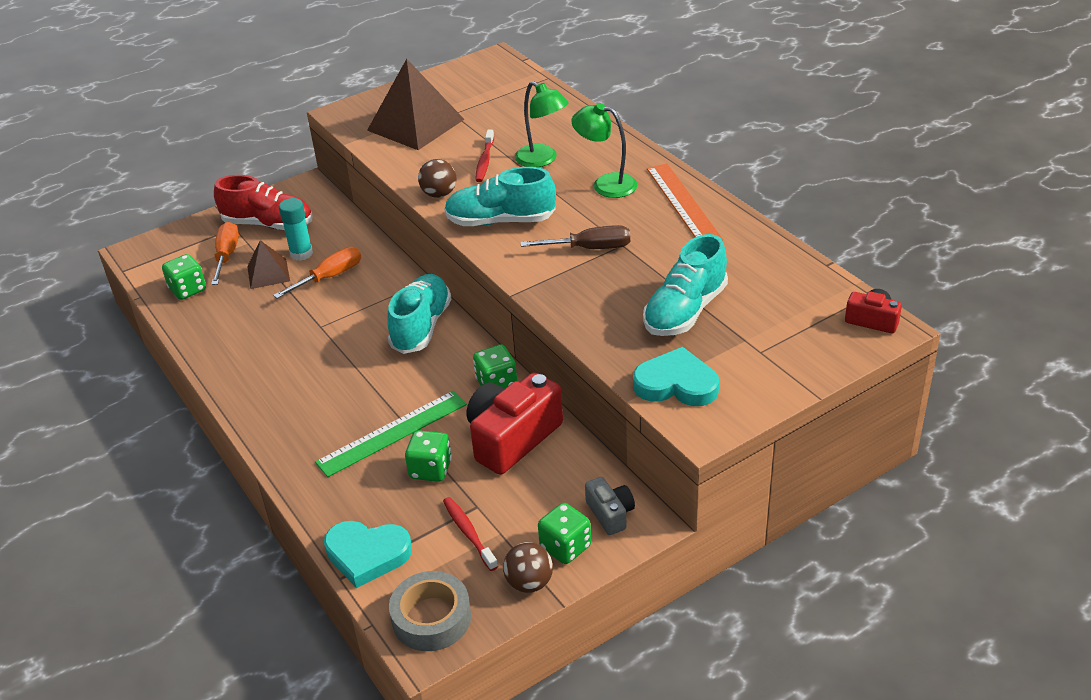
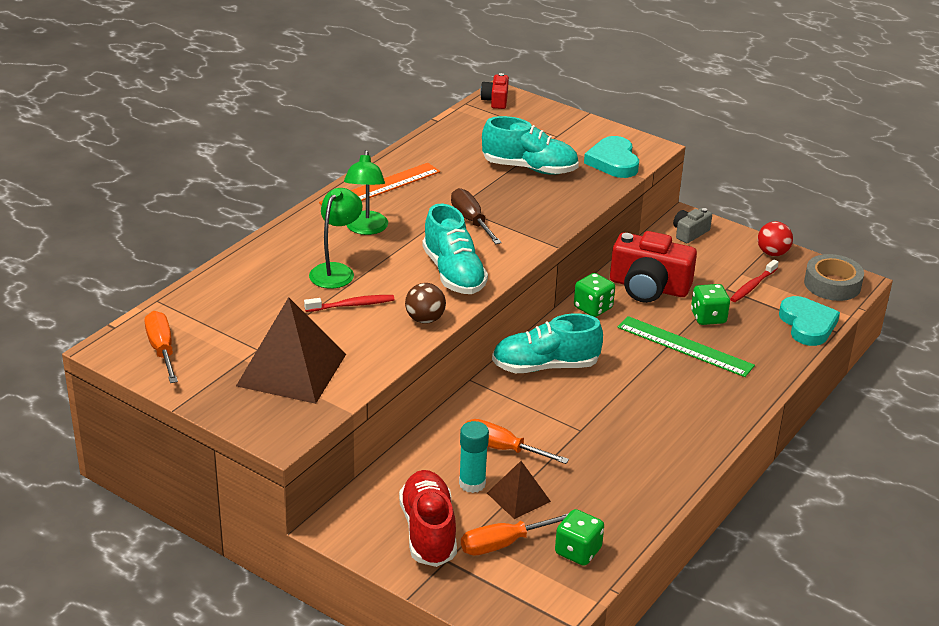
camera: 115 degrees left, 5 degrees down
(479, 76) = (162, 350): none -> orange screwdriver
(529, 583) = (772, 253): brown ball -> red ball
(565, 547) = (732, 245): green dice -> none

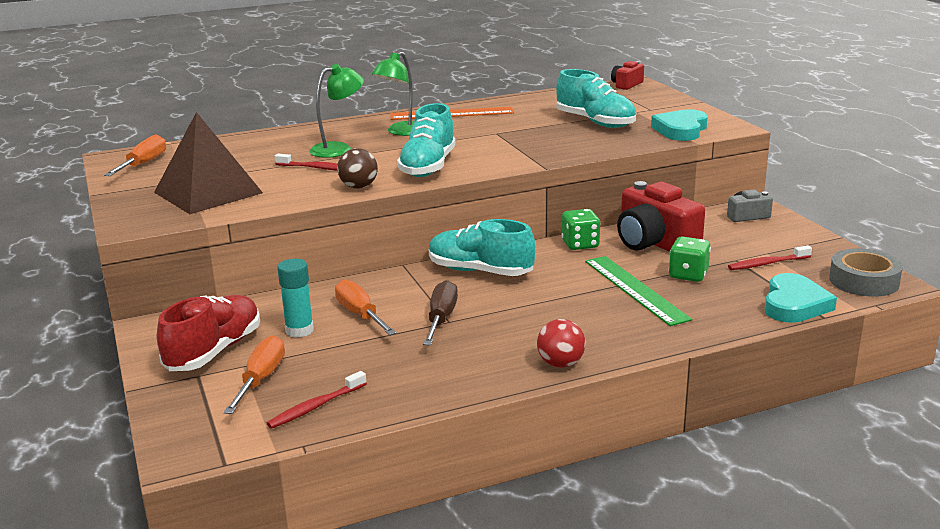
camera: 35 degrees right, 10 degrees down
(471, 221) = (494, 142): brown screwdriver -> brown screwdriver (441, 319)
(503, 544) = (261, 379): orange screwdriver -> orange screwdriver turned 90 degrees clockwise
(518, 497) = (323, 351): brown pyramid -> none
(578, 551) = (316, 407): green dice -> red toothbrush
(772, 253) = (821, 246): red ball -> red ball (560, 363)

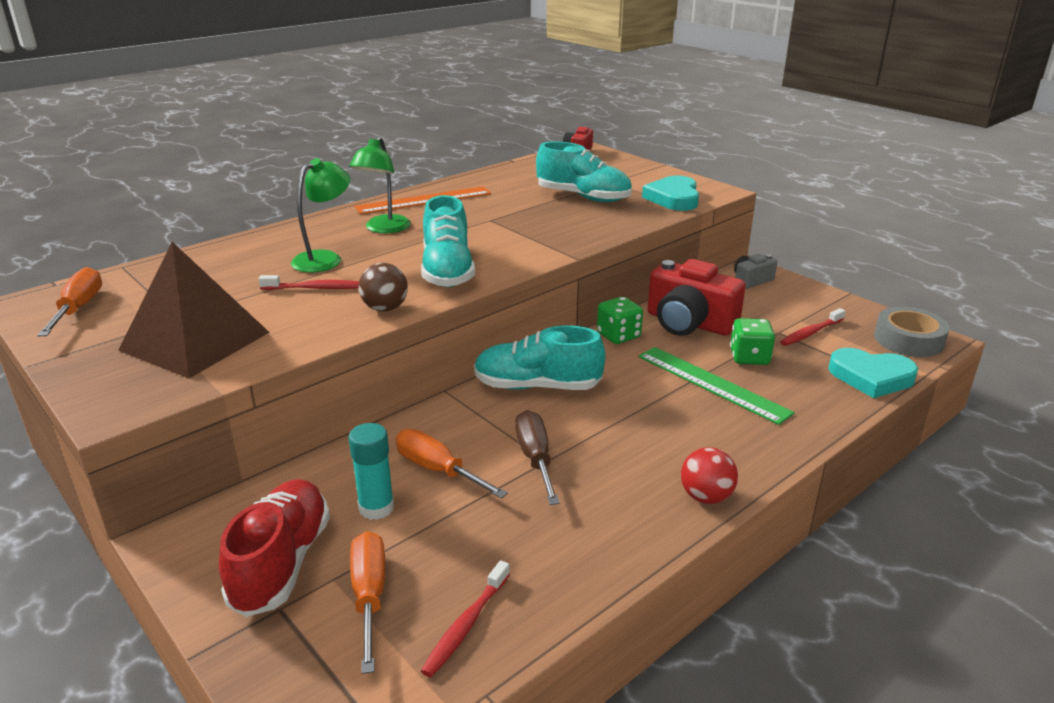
camera: 20 degrees left, 5 degrees up
(794, 304) = (871, 377): turquoise heart -> turquoise heart turned 105 degrees clockwise

